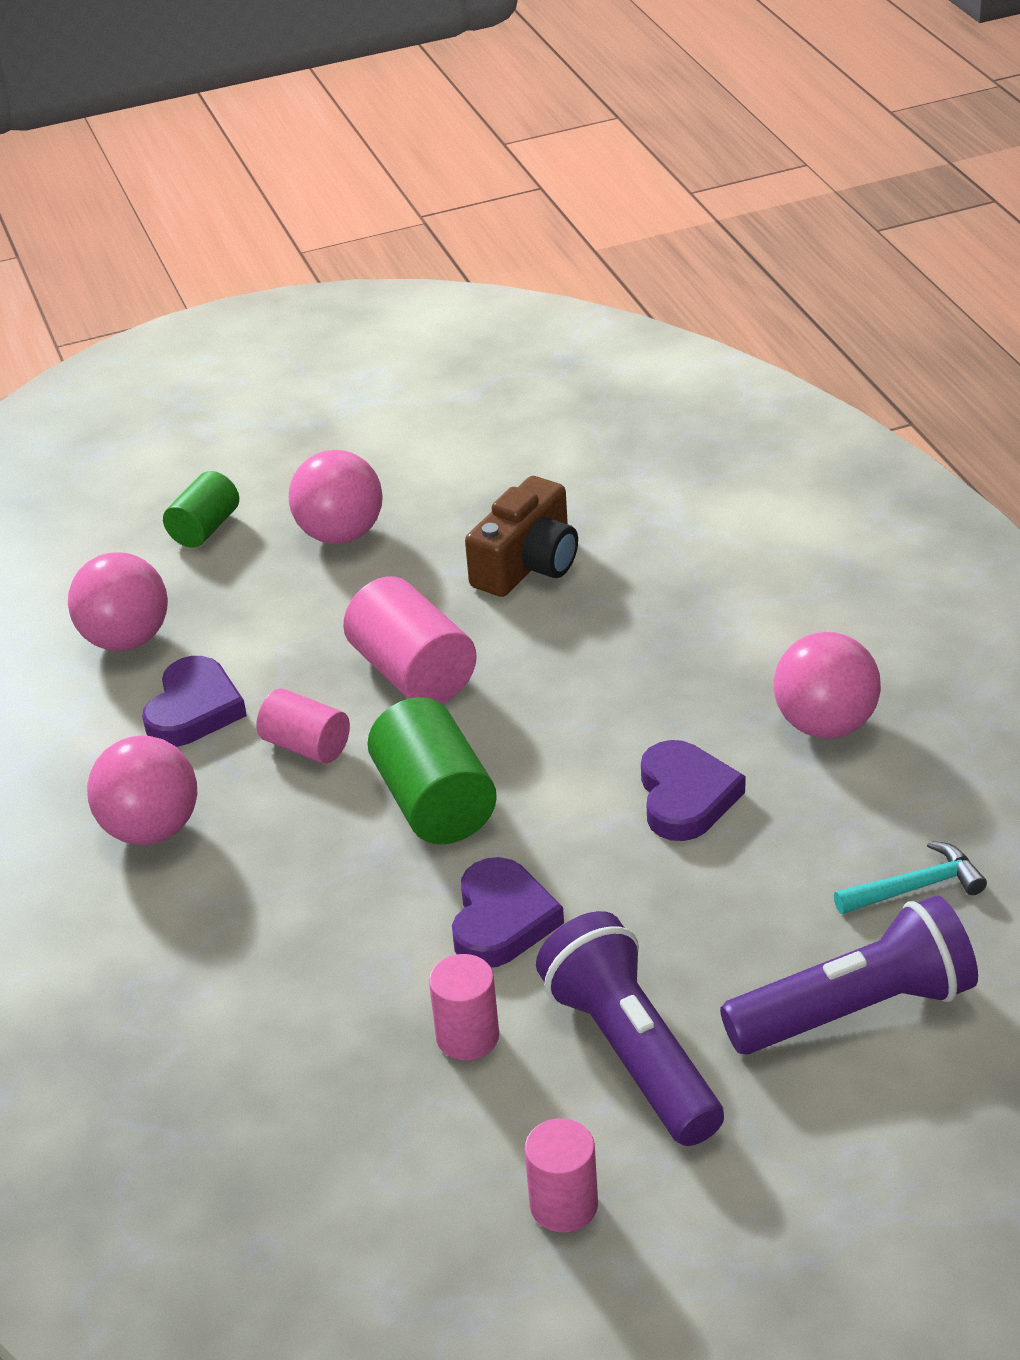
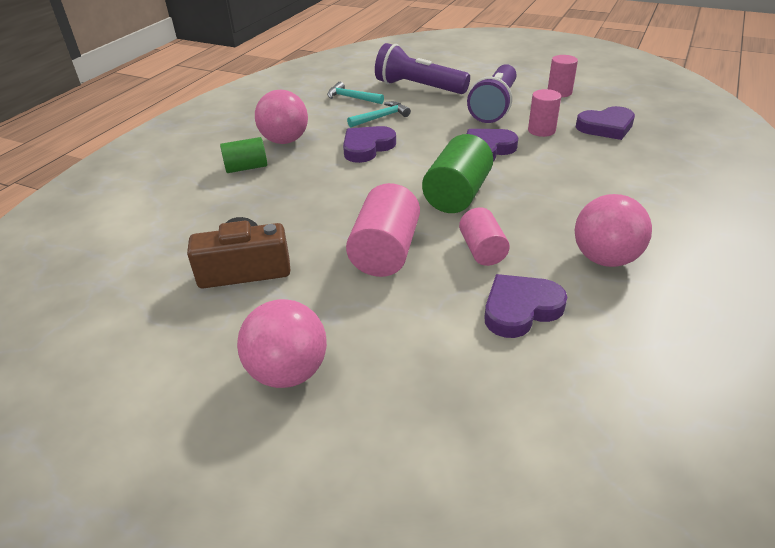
camera: 135 degrees left, 0 degrees up
(126, 639) = (517, 395): pink ball -> none
(205, 528) = (356, 464): green cylinder -> green cylinder (246, 168)
(363, 1132) = (606, 127): none -> purple heart
(777, 875) = (381, 117): none -> turquoise hammer

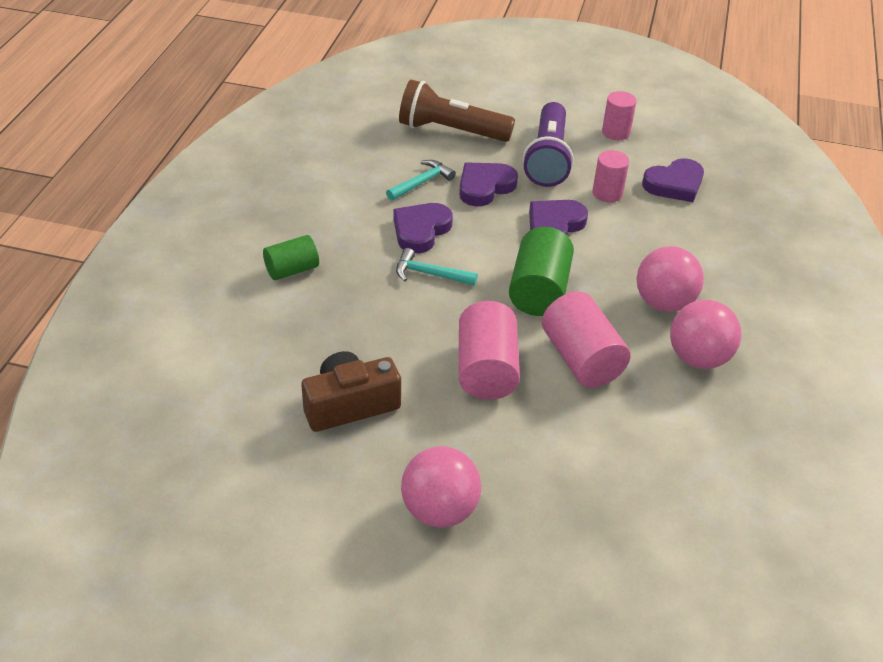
camera: 15 degrees left, 5 degrees up
(285, 141) = (320, 226): pink ball -> pink ball (663, 303)
(351, 98) = (375, 152): turquoise hammer -> turquoise hammer (430, 274)
(418, 87) = (450, 131): purple flashlight -> brown flashlight
(482, 250) = (581, 359): pink cylinder -> pink cylinder, size x1.59
(520, 309) = (631, 421): purple heart -> purple heart (485, 187)

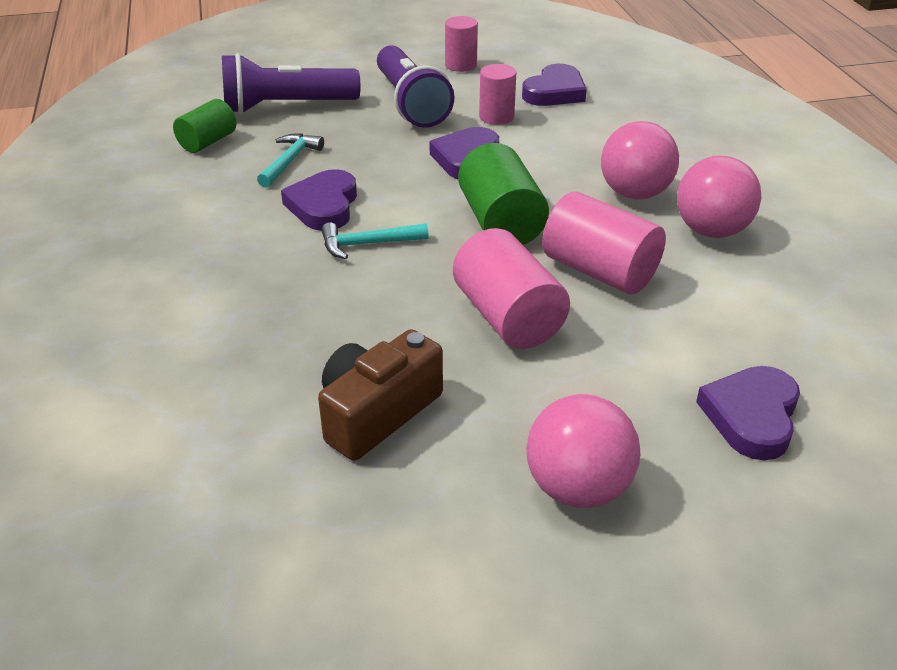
camera: 25 degrees left, 5 degrees down
(292, 270) = (194, 292): green cylinder -> green cylinder (208, 142)
(450, 131) = (286, 107): brown flashlight -> purple flashlight
(485, 187) = (364, 146): purple heart -> purple heart (751, 416)

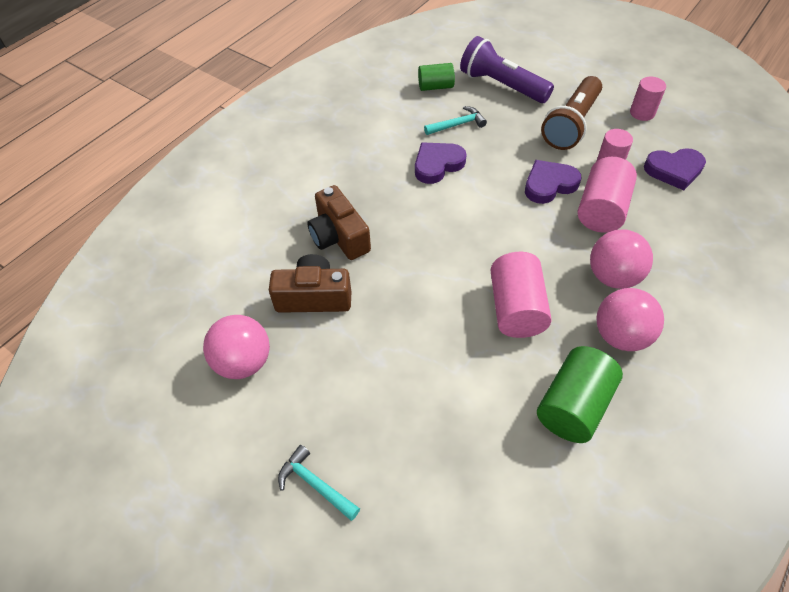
camera: 50 degrees right, 15 degrees up
(312, 337) = (339, 236): none -> brown camera
(367, 244) = (427, 203): turquoise hammer -> turquoise hammer (315, 484)
(411, 103) = (571, 124): purple flashlight -> brown flashlight
(501, 222) = (509, 239): green cylinder -> green cylinder (573, 406)
(508, 317) = (433, 297): pink cylinder -> pink cylinder (601, 210)
(578, 488) = (338, 407): pink ball -> pink ball (243, 362)
(751, 416) = (465, 452): purple heart -> none

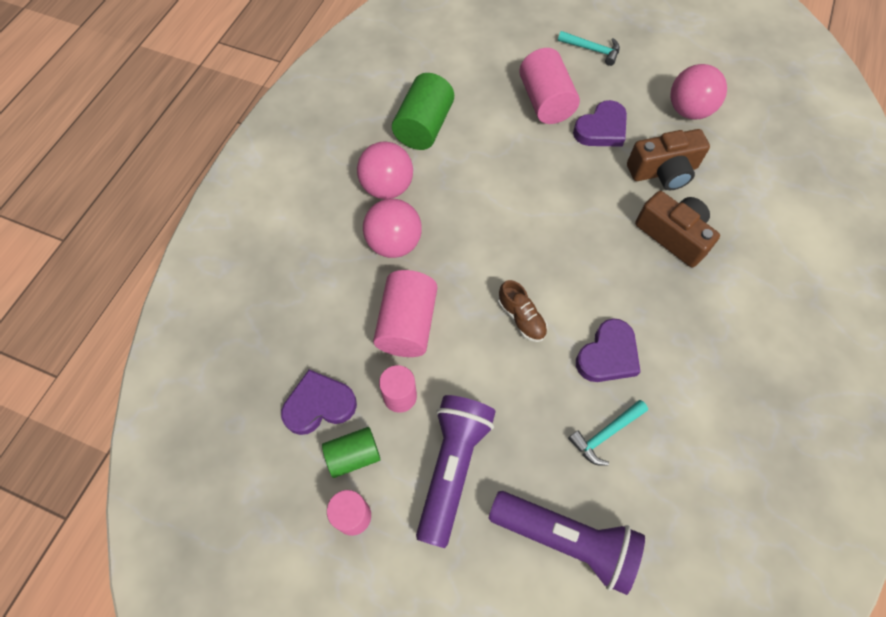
camera: 165 degrees right, 10 degrees up
(435, 87) = (663, 514): green cylinder -> green cylinder (353, 455)
(500, 198) = (521, 318): none -> brown shoe
(516, 308) = (481, 194): pink cylinder -> pink cylinder (545, 102)
(549, 184) = (469, 350): purple heart -> purple heart (601, 129)
(571, 124) = (452, 467): brown flashlight -> purple flashlight

